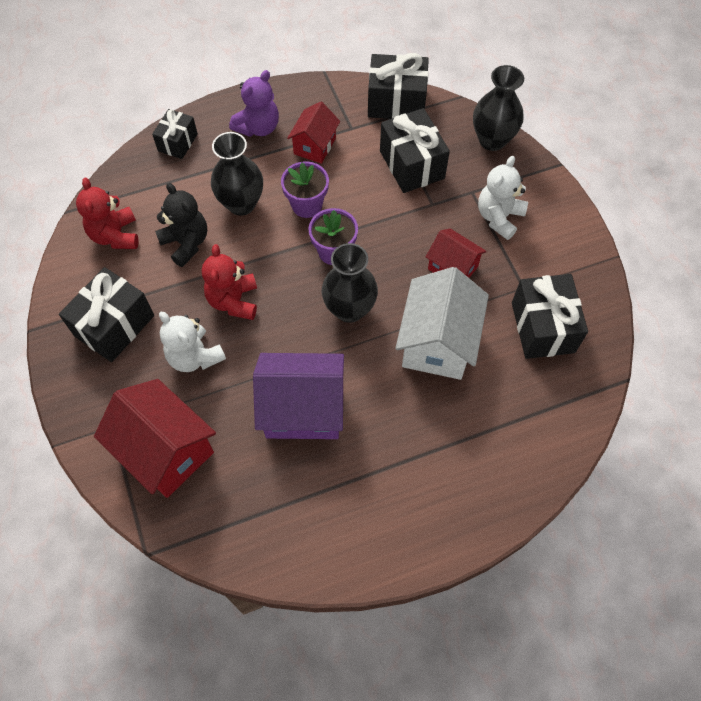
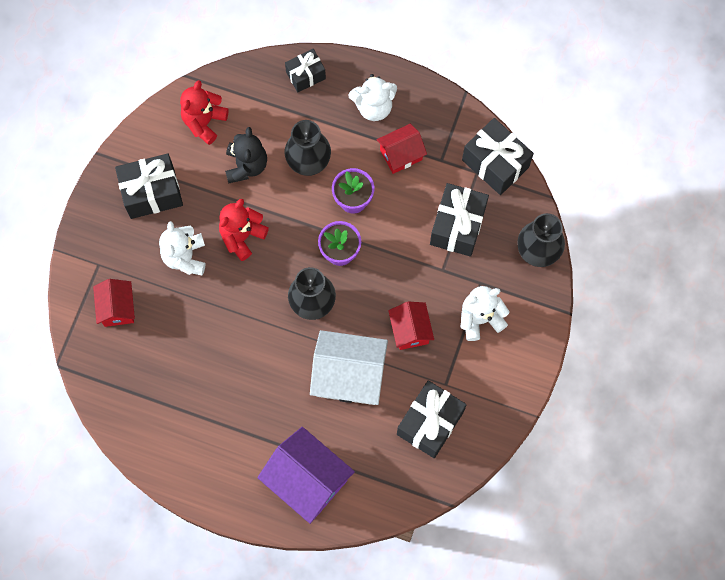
camera: 40 degrees right, 10 degrees up
(166, 451) = (117, 308): red house -> red house, size x0.58
(258, 127) = (373, 106): purple teddy bear -> white teddy bear
(303, 409) = (222, 350): purple house -> purple house (307, 480)
(437, 343) = (349, 376): white house -> white house turned 45 degrees clockwise

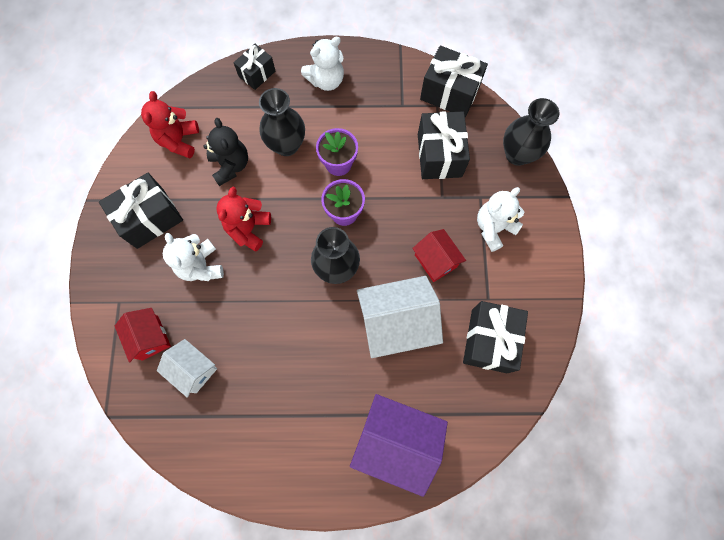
camera: 20 degrees left, 0 degrees up
(148, 351) = (194, 369): none -> white house
(401, 155) = (365, 112): red house -> none

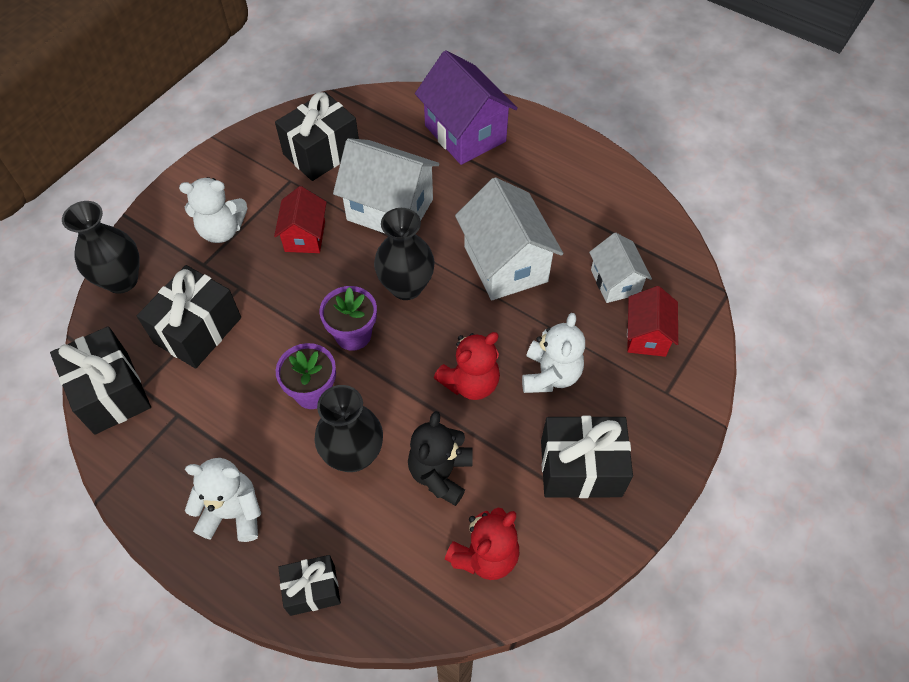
camera: 145 degrees left, 15 degrees down
(281, 332) = (505, 264): none -> white house

